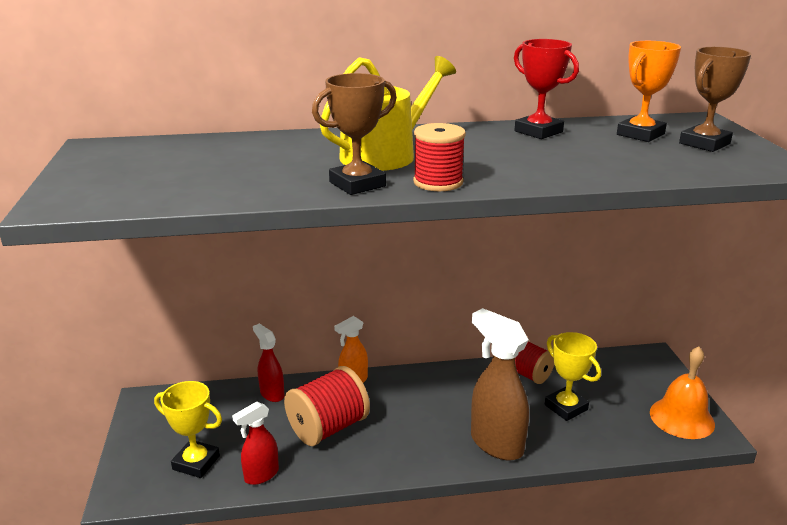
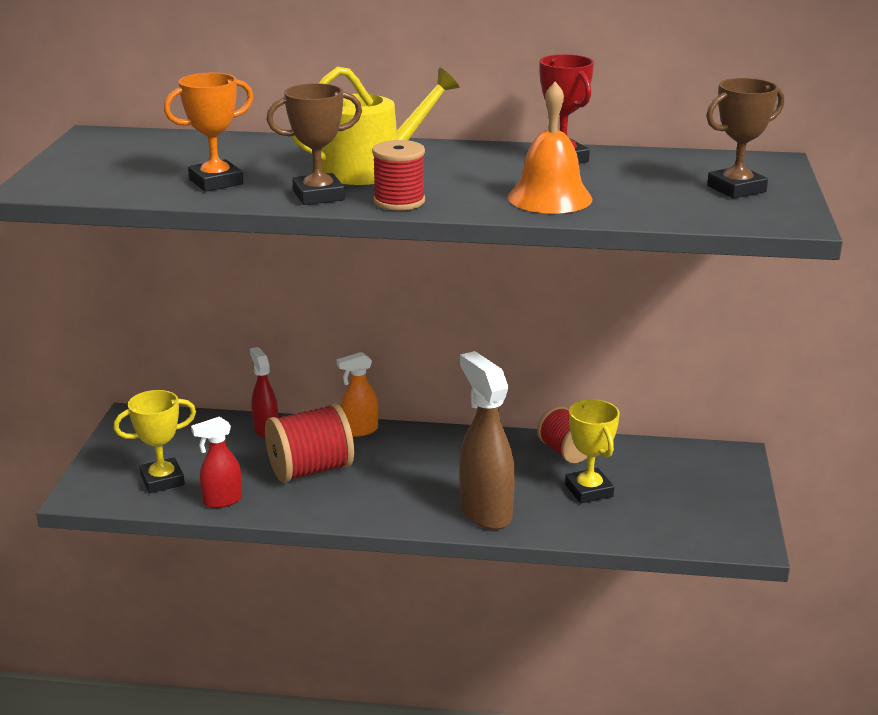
camera: 15 degrees right, 0 degrees up
(196, 462) = (162, 480): yellow trophy -> yellow trophy turned 60 degrees counterclockwise
(640, 134) = (675, 172): orange trophy -> orange trophy (216, 182)
(682, 418) = (722, 521): orange bell -> orange bell (550, 198)

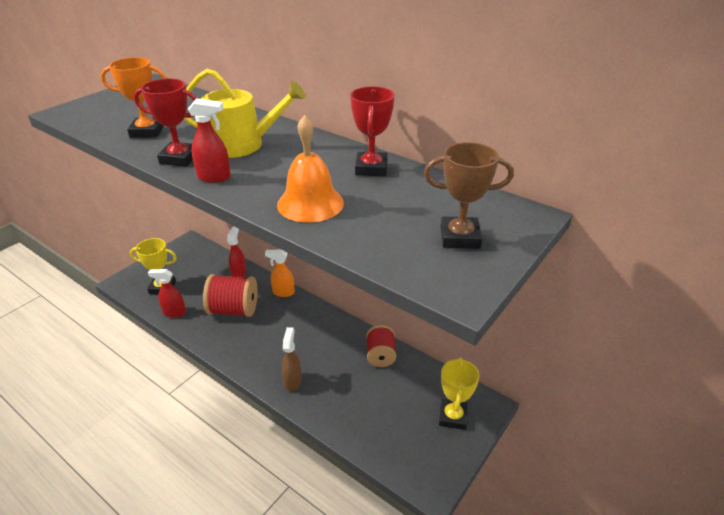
camera: 30 degrees right, 10 degrees up
(318, 196) = (179, 158): brown trophy -> red trophy
(399, 201) = (214, 177): red spool -> red spray bottle
(485, 512) = (293, 381): brown spray bottle -> brown spray bottle, size x0.57
(589, 490) = (367, 392): yellow trophy -> yellow trophy (453, 417)

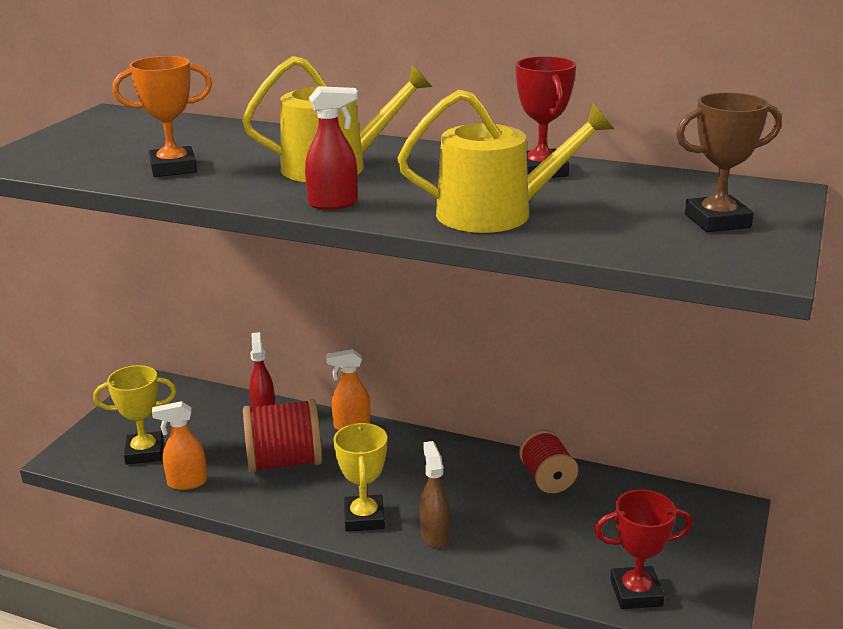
camera: 15 degrees left, 10 degrees down
(174, 313) = (186, 483): red spray bottle -> orange spray bottle
(179, 158) = (258, 190): red trophy -> red trophy (636, 593)
(310, 203) = (496, 213): orange bell -> yellow watering can
(453, 417) = (691, 532): yellow trophy -> yellow trophy (364, 518)

